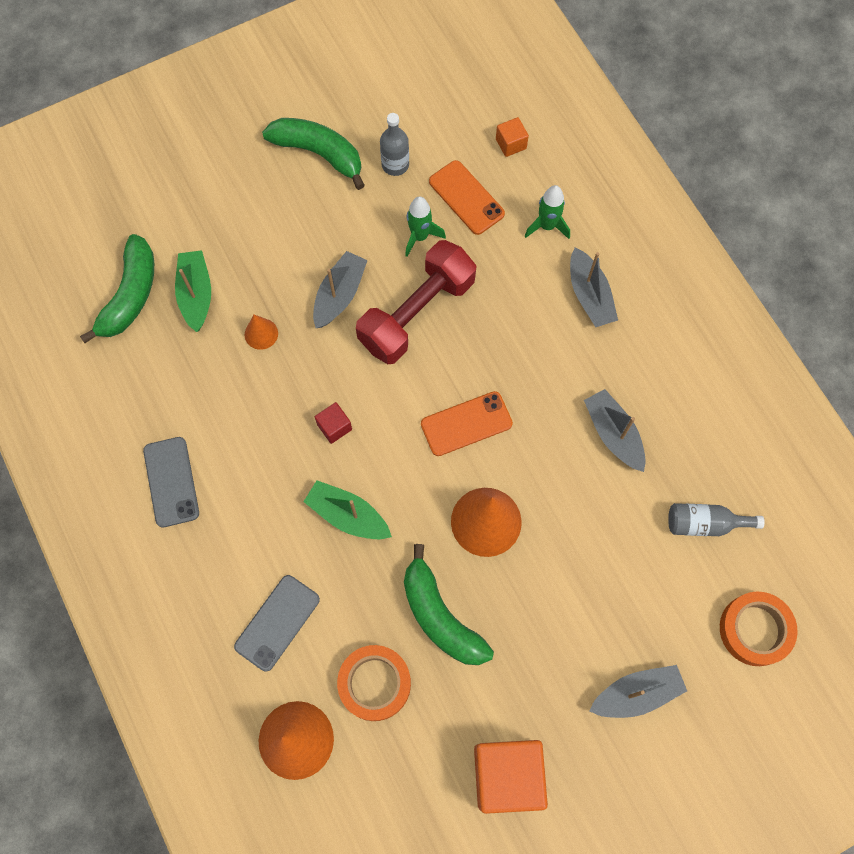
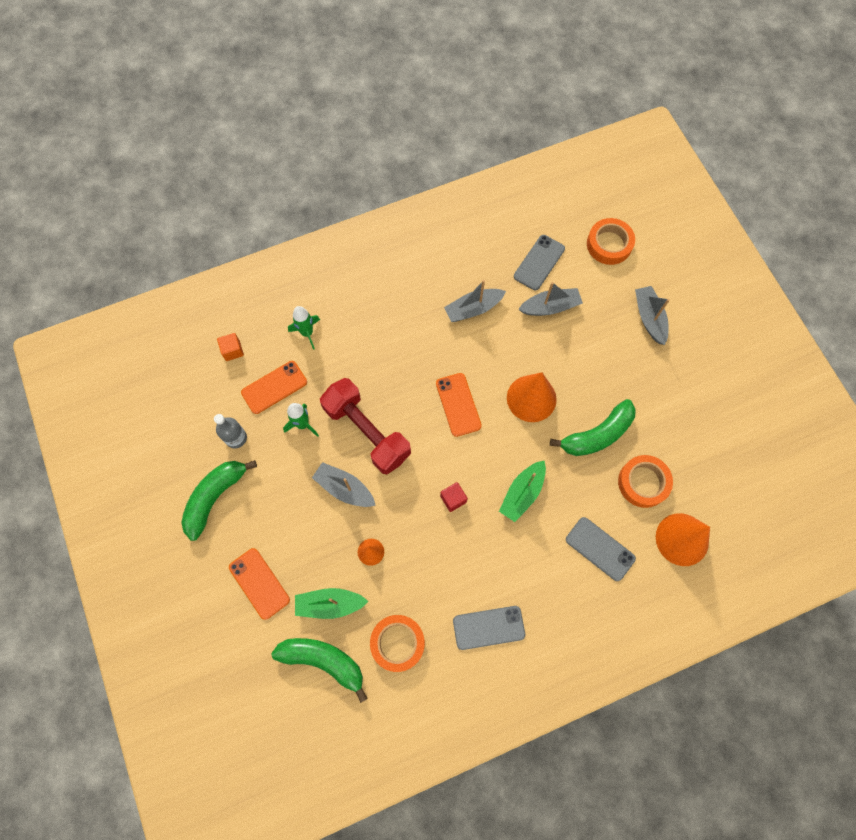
camera: 85 degrees left, 0 degrees up
(151, 375) = (397, 643): none -> orange tape
(218, 215) = (259, 583): none -> orange phone
(507, 775) = (701, 402): orange cube -> none
(589, 295) = (367, 311): grey boat -> grey boat (550, 307)
(704, 523) = (539, 262): grey bottle -> grey phone

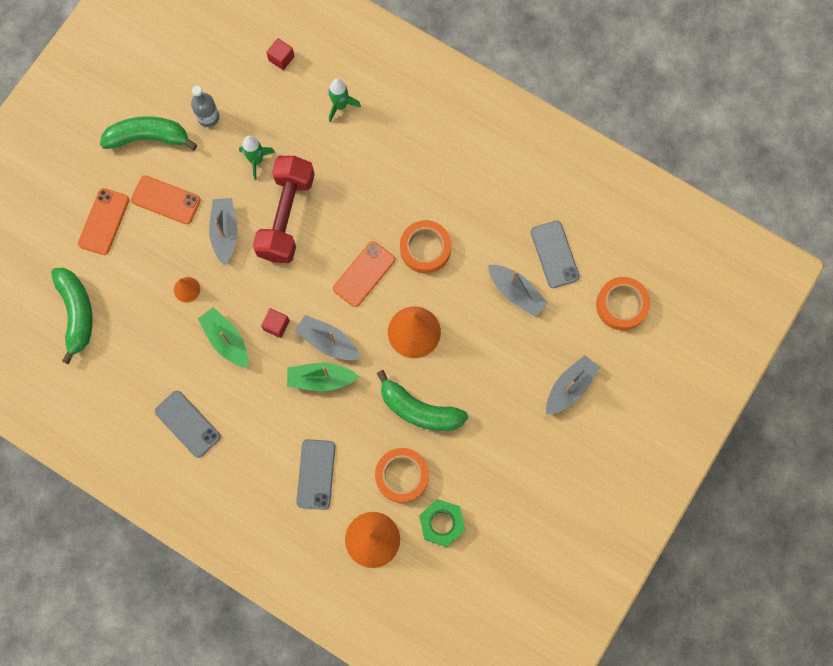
camera: 55 degrees right, 5 degrees up
(232, 350) = (281, 58): orange cube -> red cube
(274, 387) = (273, 115): orange phone -> orange phone (166, 200)
(330, 604) = (123, 287): green boat -> green boat (226, 340)
(397, 643) = (128, 360): orange tape -> orange tape (425, 248)
(473, 309) = (465, 227): grey boat -> grey boat (328, 341)
(539, 262) = (554, 254): grey phone -> grey phone turned 75 degrees clockwise
(700, 477) = (442, 523): none -> green nut

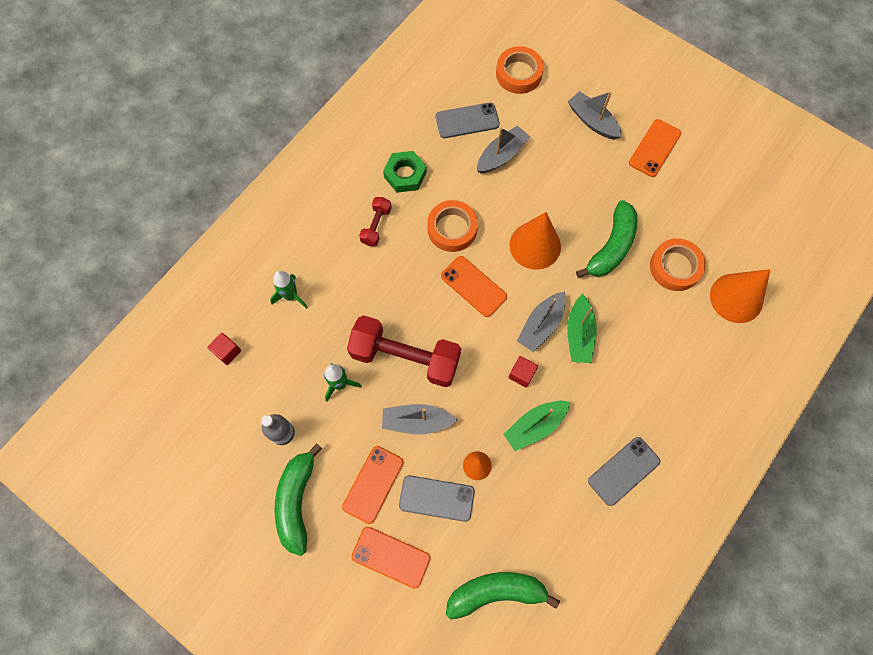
camera: 85 degrees left, 5 degrees down
(316, 474) = (674, 345): grey phone -> grey phone (436, 498)
(421, 175) = (376, 226): none -> red dumbbell
(442, 523) = (718, 236): green nut -> green nut (405, 174)
(543, 455) = (654, 148): none -> orange phone

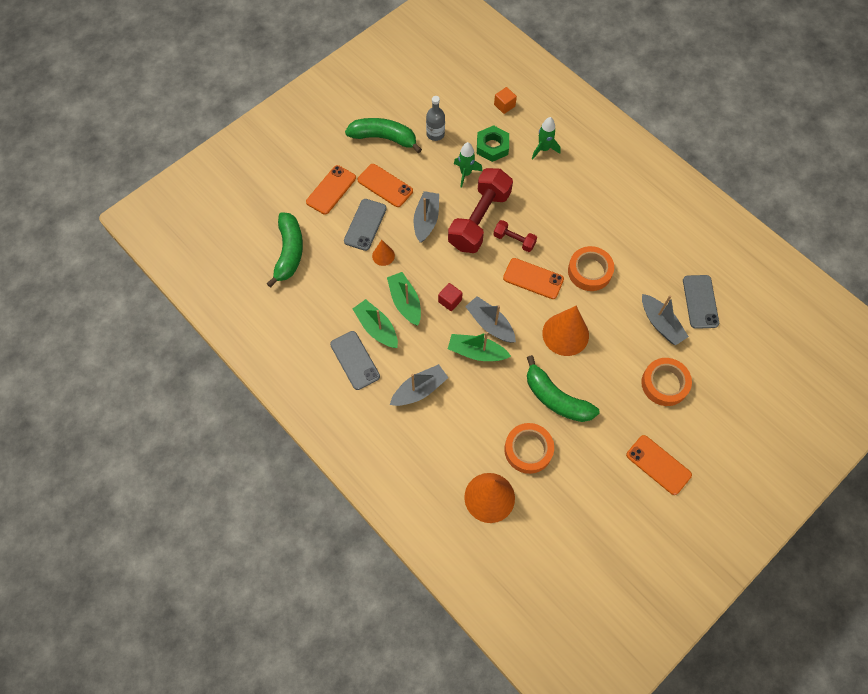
camera: 100 degrees right, 5 degrees down
(227, 351) = (504, 105): red cube -> orange cube
(376, 226) = (599, 215): red dumbbell -> red dumbbell (514, 240)
(405, 174) = (647, 243): green nut -> green nut (492, 146)
(473, 286) = (533, 278): orange phone -> orange phone turned 60 degrees clockwise
(518, 74) = (752, 356): orange tape -> orange tape (664, 384)
(576, 453) = (376, 328): none -> green boat
(592, 121) = (693, 413): grey boat -> grey boat (419, 390)

